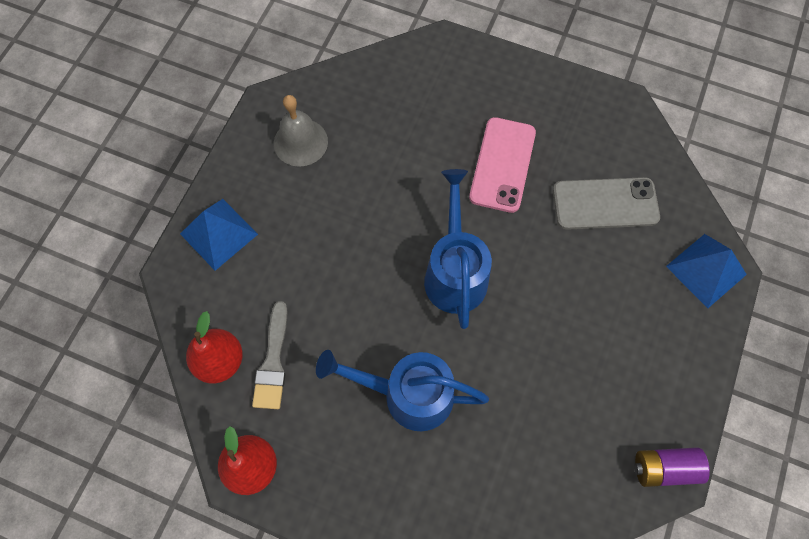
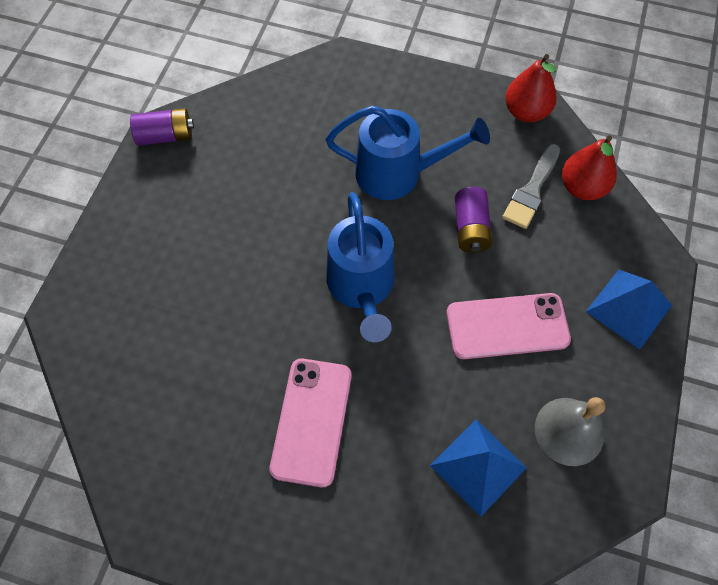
camera: 175 degrees right, 5 degrees down
(273, 362) = (531, 190): grey brush -> grey brush turned 150 degrees counterclockwise
(330, 226) = (507, 326): none -> pink phone
(343, 324) = (471, 228): none -> purple battery
(605, 204) = (189, 380): grey phone -> none
(706, 270) = (86, 312): blue pyramid -> blue pyramid (478, 466)

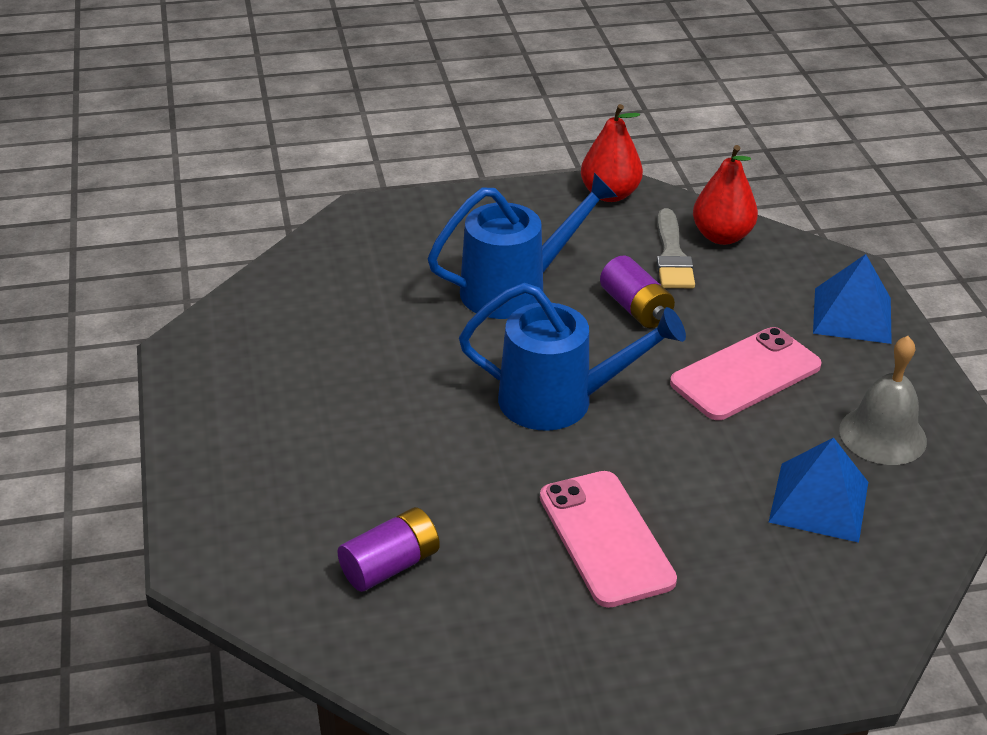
camera: 30 degrees left, 25 degrees down
(165, 136) = (197, 349): purple battery -> purple battery (390, 565)
(362, 288) = (561, 401): blue watering can -> blue watering can turned 45 degrees counterclockwise

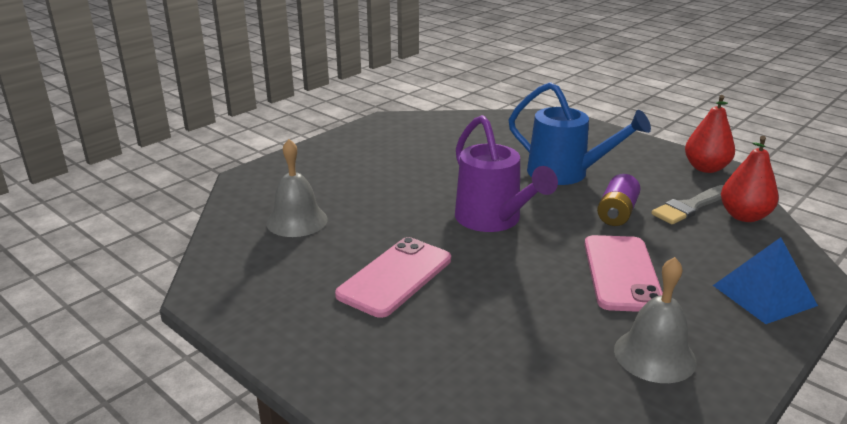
camera: 55 degrees right, 10 degrees down
(390, 565) = (297, 221): purple battery -> grey bell
(561, 401) = (494, 220): blue watering can -> purple watering can
(745, 374) = (622, 273): pink phone -> pink phone turned 75 degrees clockwise
(819, 502) = (539, 349): blue pyramid -> none

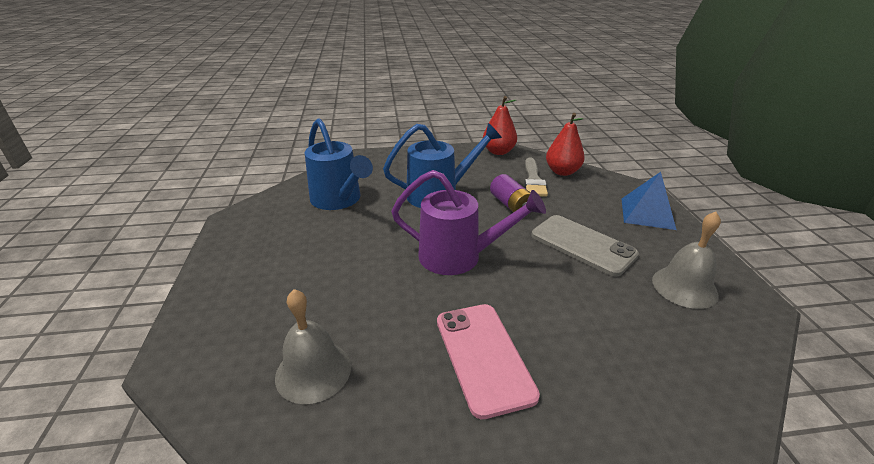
camera: 50 degrees left, 5 degrees up
(475, 140) = (339, 200): none -> blue watering can
(622, 273) = (582, 245): pink phone -> grey phone

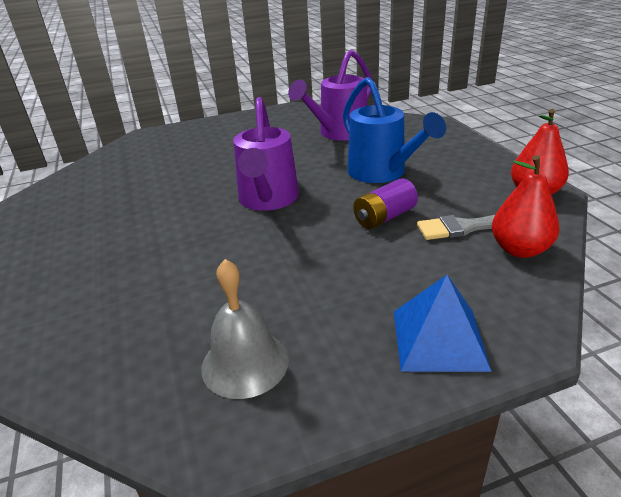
camera: 80 degrees right, 0 degrees up
(313, 371) = (131, 171): grey bell -> none
(339, 200) = (338, 133): blue watering can -> purple watering can
(483, 356) = (136, 228): pink phone -> none
(582, 245) = (317, 274): grey phone -> none

